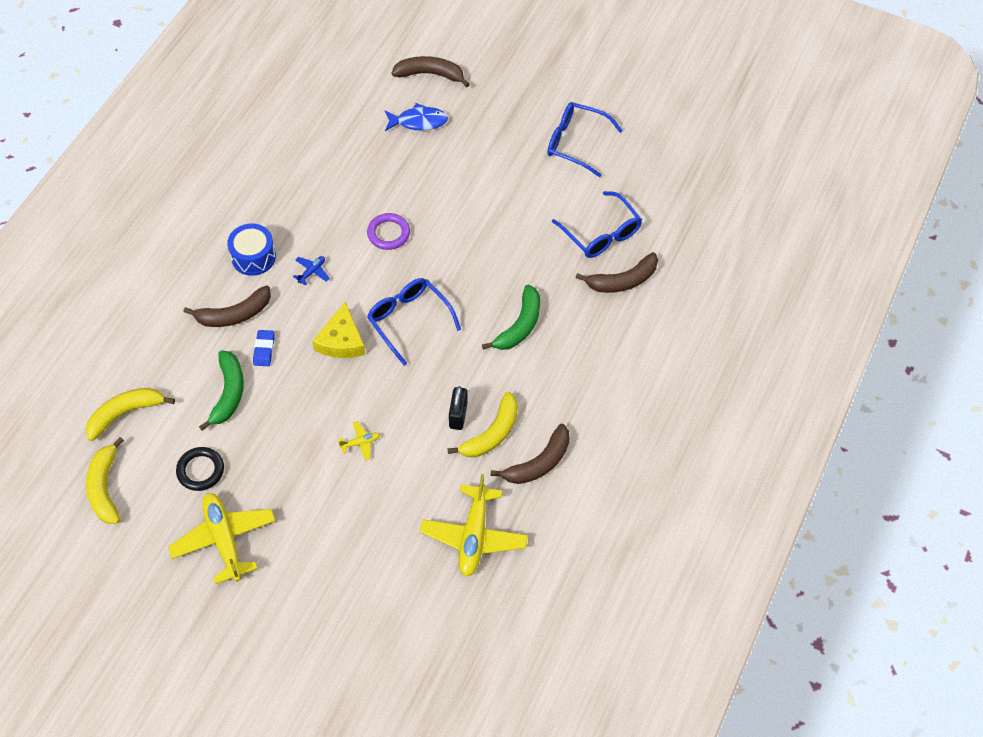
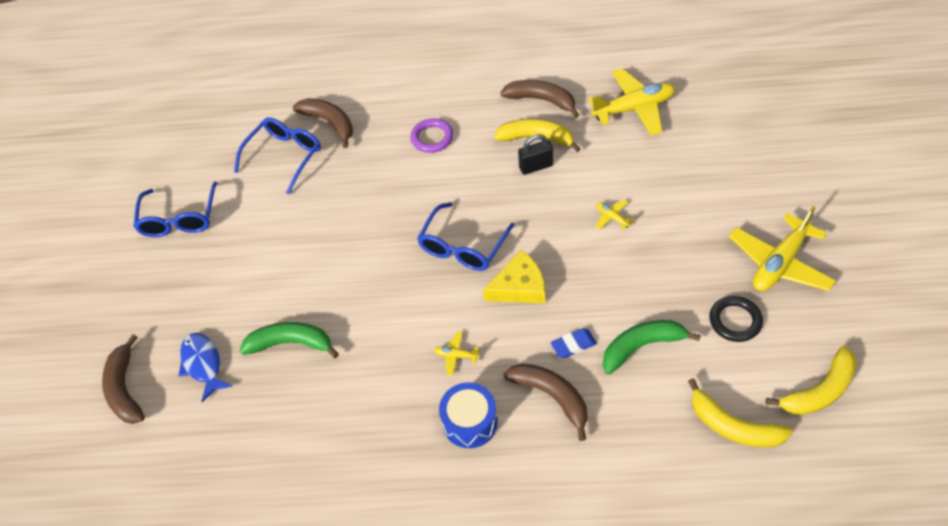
camera: 110 degrees left, 5 degrees down
(312, 272) = (456, 355): blue plane -> yellow plane
(388, 233) = (370, 314): purple ring -> purple ring (432, 138)
(520, 325) = (418, 167): green banana -> green banana (291, 343)

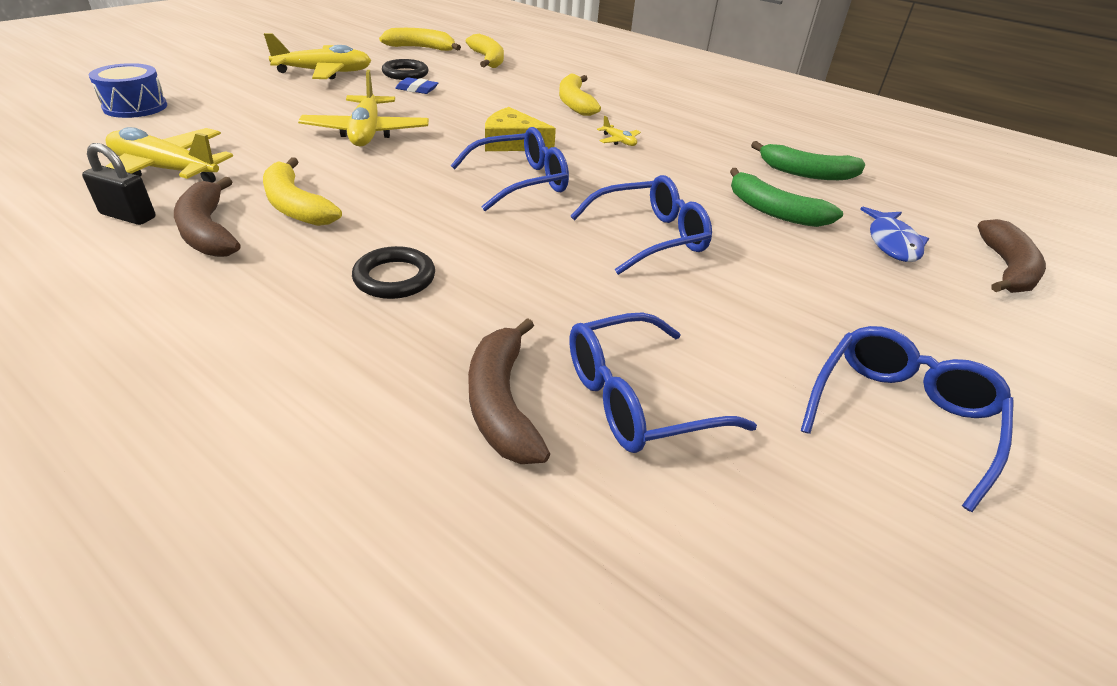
camera: 150 degrees left, 15 degrees down
(348, 253) = (648, 237): none -> blue glasses
(432, 138) = (394, 278): purple ring -> black ring
(470, 422) = (648, 119): blue drum -> blue drum (135, 107)
(536, 166) = (348, 189): black padlock -> black padlock (128, 216)
(552, 396) = (574, 103): brown banana -> yellow banana
(573, 345) = (523, 109): blue eraser -> blue eraser (417, 89)
(612, 217) = (366, 133): yellow plane -> yellow plane, size x2.30
(641, 347) = (481, 91): green banana -> green banana (806, 173)

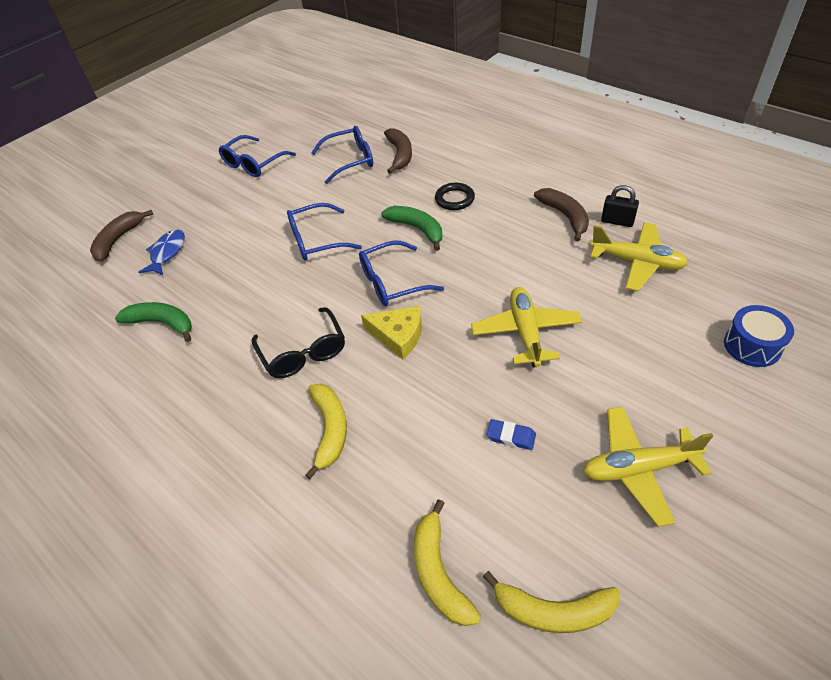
camera: 170 degrees left, 10 degrees up
(296, 206) = (530, 240): yellow banana -> none
(405, 74) = (540, 486): black ring -> none
(619, 141) = (303, 351): yellow plane -> black glasses
(774, 211) = (222, 273): green banana -> green banana (417, 229)

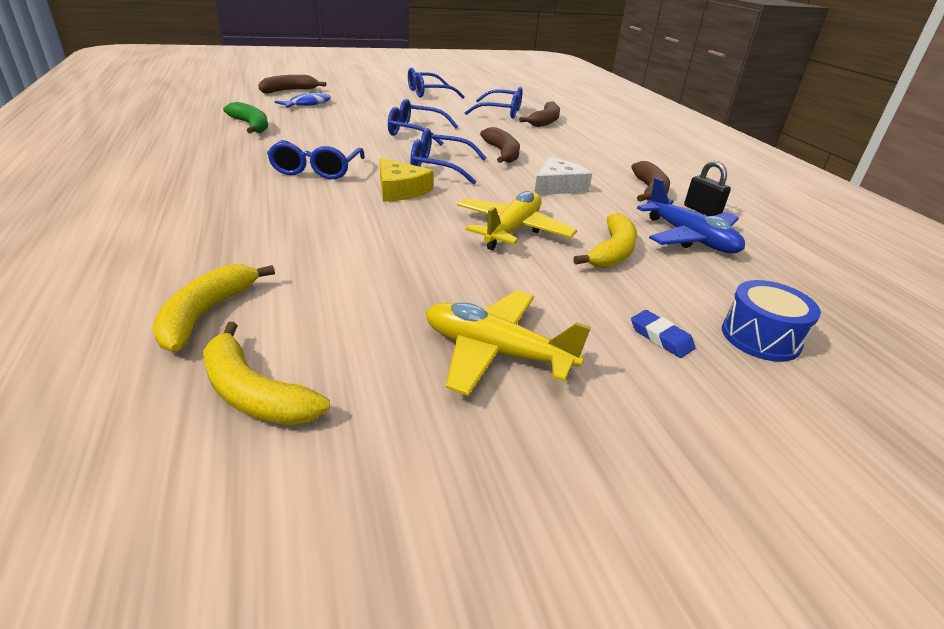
camera: 25 degrees right, 15 degrees down
(303, 351) = (316, 169): black glasses -> blue glasses
(330, 430) = (267, 208): yellow banana -> yellow banana (612, 252)
(417, 229) = (502, 153): green banana -> brown banana
(454, 199) = (558, 151): black ring -> none
(501, 252) = (558, 186): none -> white cheese
(511, 436) = (402, 275): blue eraser -> blue eraser (661, 337)
(637, 262) = (690, 238): yellow plane -> blue plane

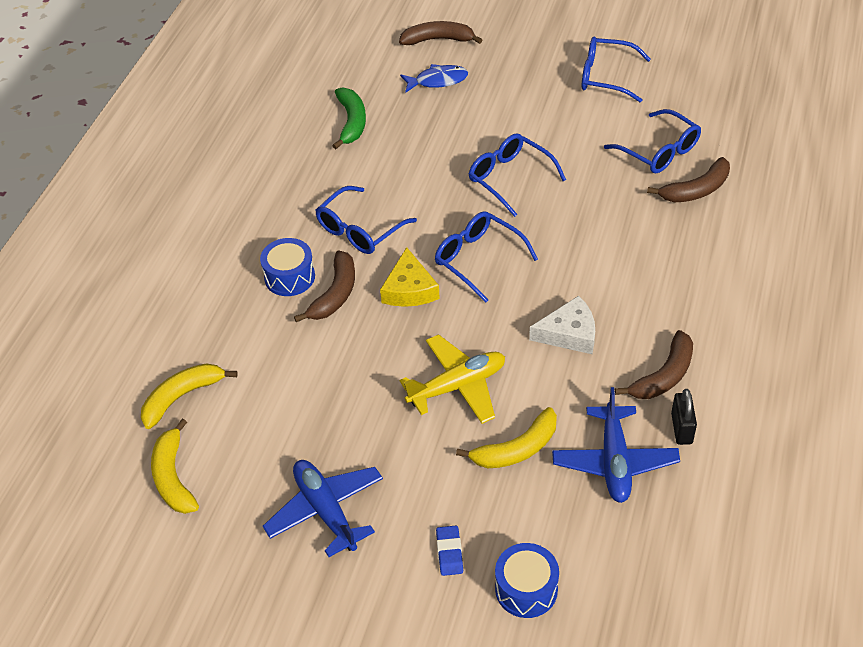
camera: 40 degrees right, 15 degrees up
(270, 204) = (289, 277): none -> blue drum
(496, 352) = (326, 510): yellow plane -> blue plane
(502, 153) = (570, 251): brown banana -> brown banana (335, 294)

